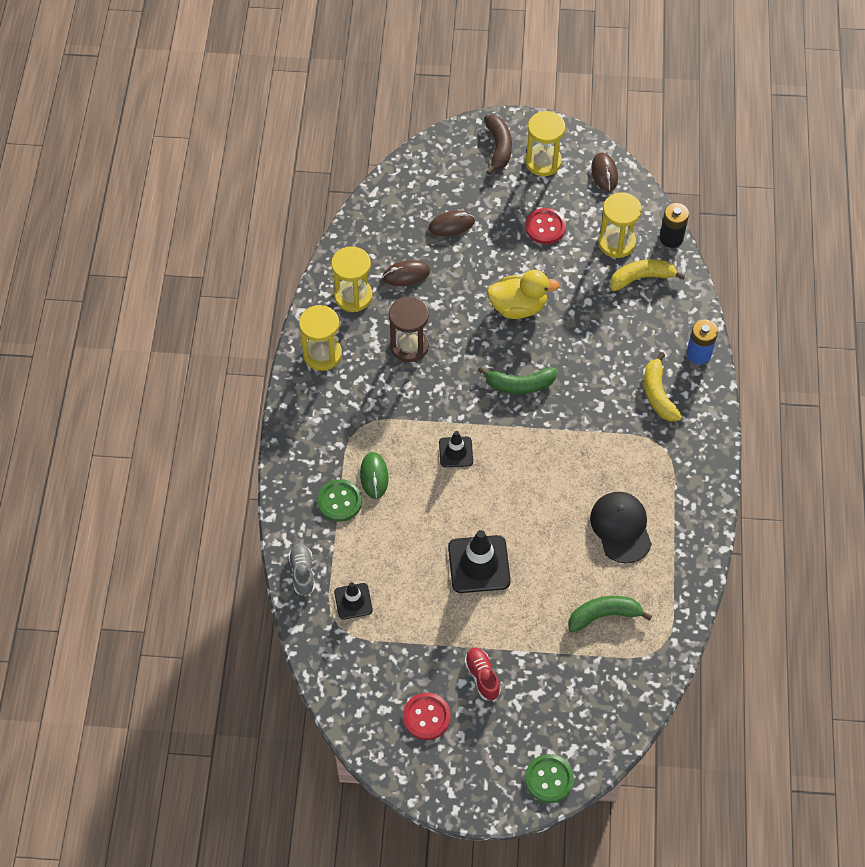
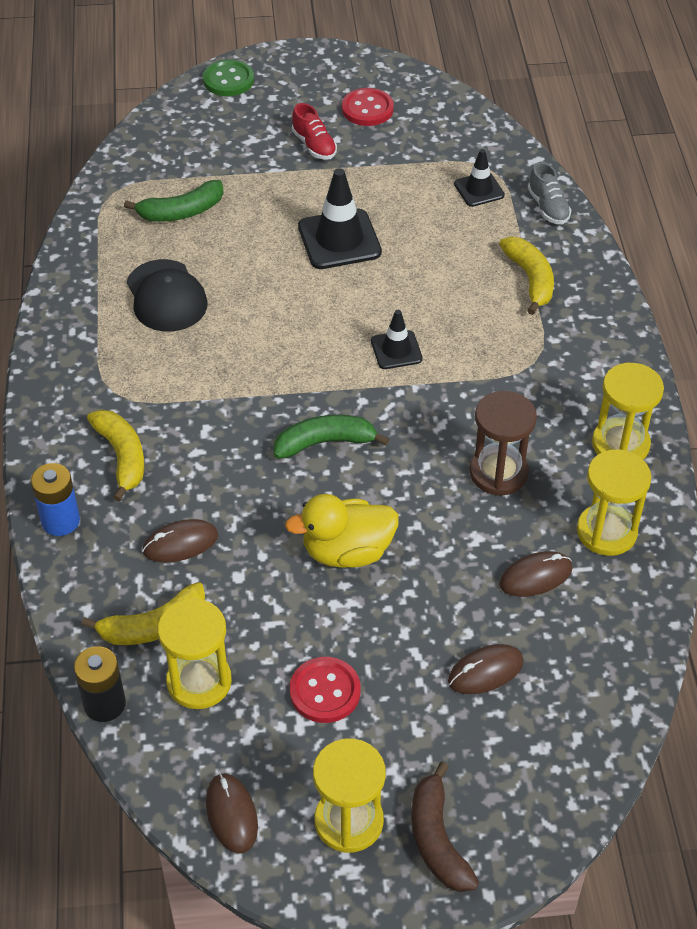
camera: 170 degrees right, 10 degrees down
(339, 501) = (530, 279): green button -> yellow banana
(374, 476) = (496, 310): green mouse -> none
(622, 327) = (180, 543): none -> brown mouse

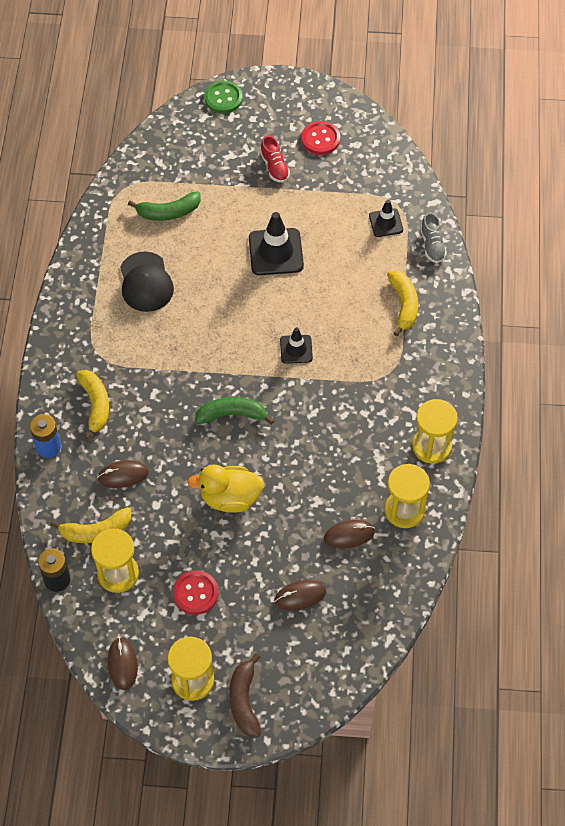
camera: 10 degrees right, 10 degrees up
(498, 473) = (343, 455): brown hourglass -> none

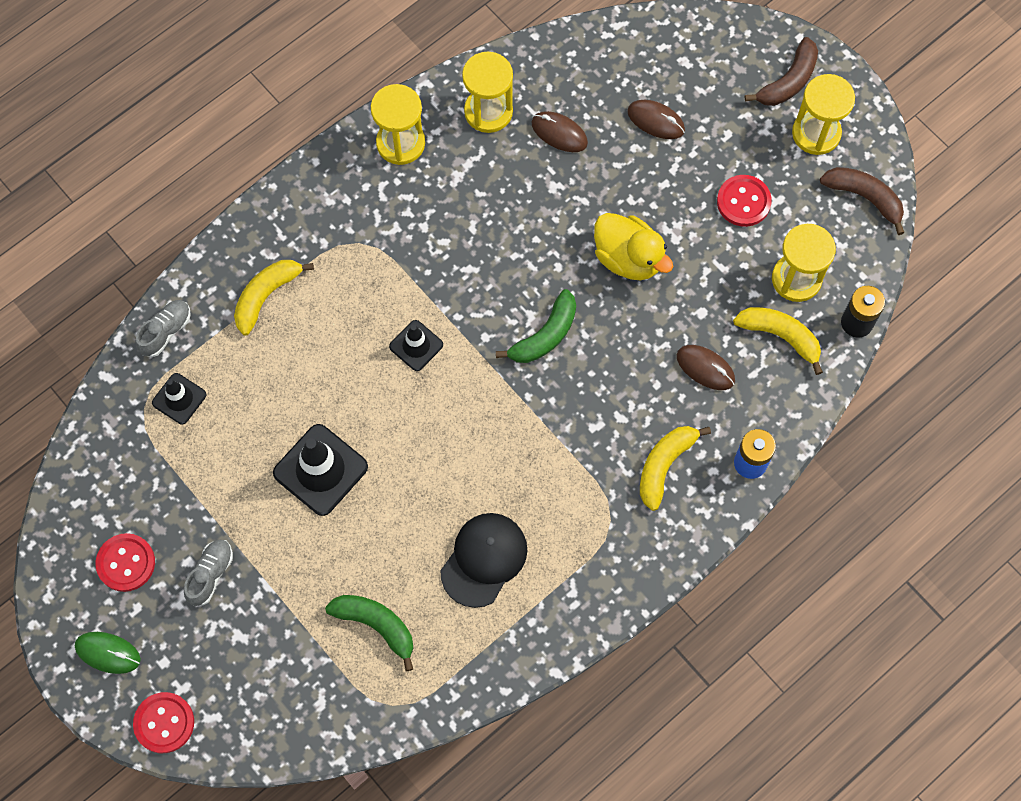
camera: 135 degrees left, 10 degrees up
(122, 664) = (864, 198): brown mouse -> brown banana
(223, 98) = (164, 723): green button -> red button
(232, 414) = (545, 335): green banana -> green banana turned 90 degrees counterclockwise
(274, 167) = (210, 574): red shoe -> grey shoe
(283, 101) = (108, 653): none -> green mouse

